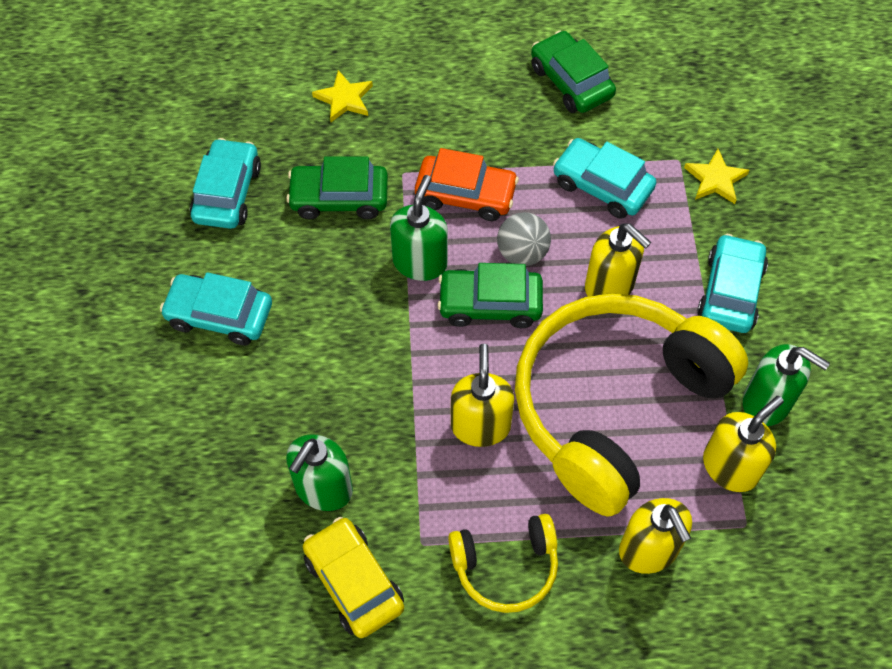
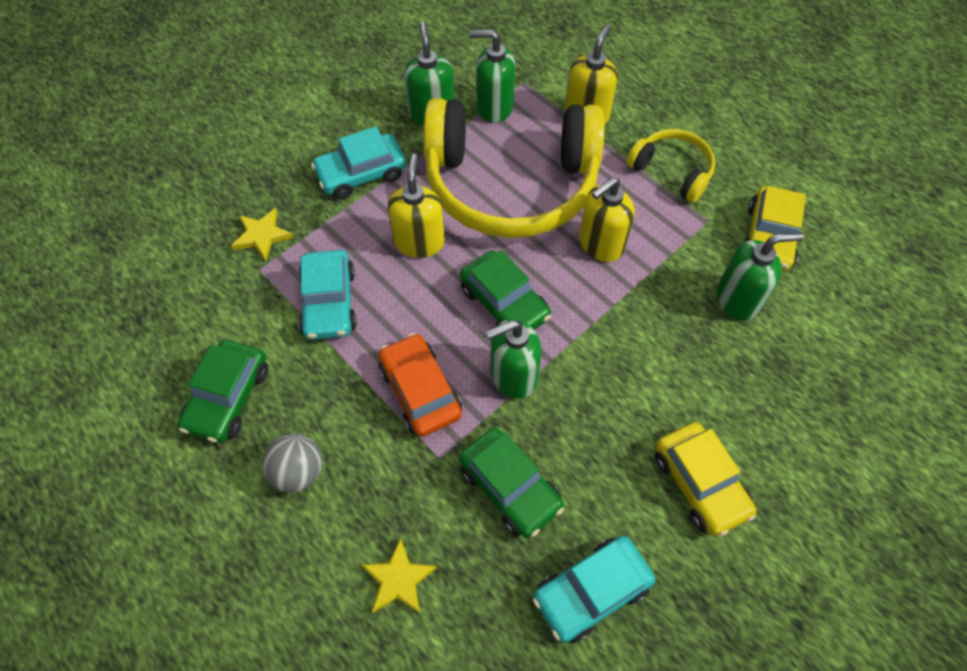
camera: 130 degrees left, 0 degrees up
(219, 315) = (699, 483): turquoise car -> yellow car
(522, 253) = (441, 313): grey ball -> grey ball (298, 471)
(730, 467) = (494, 107): yellow soap dispenser -> green soap dispenser

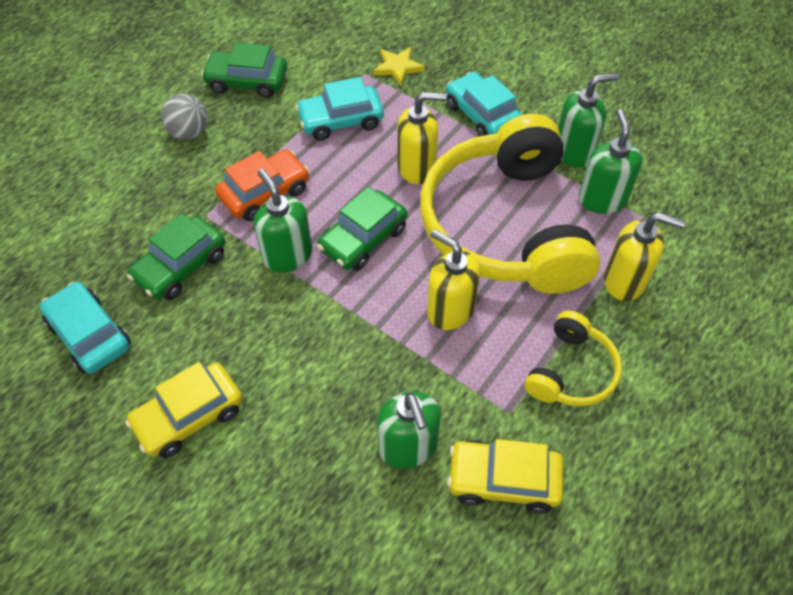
camera: 80 degrees right, 5 degrees down
(398, 580) = (104, 206): yellow star -> none

